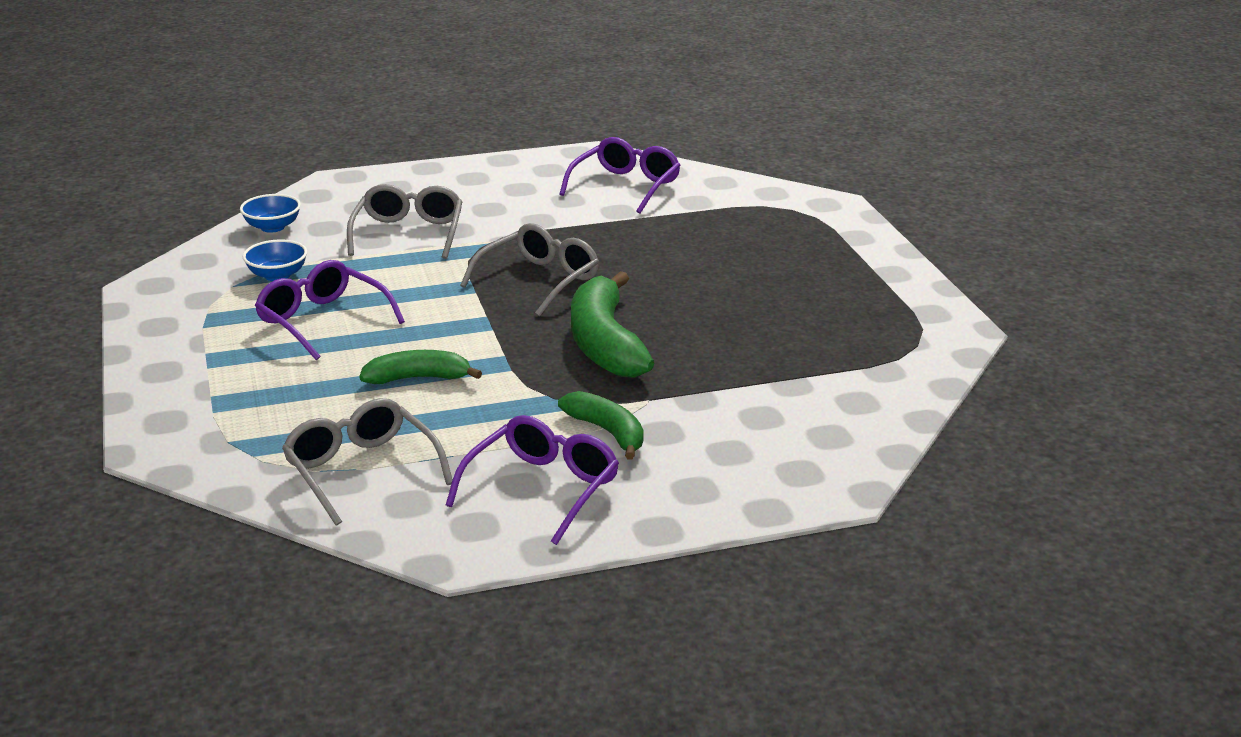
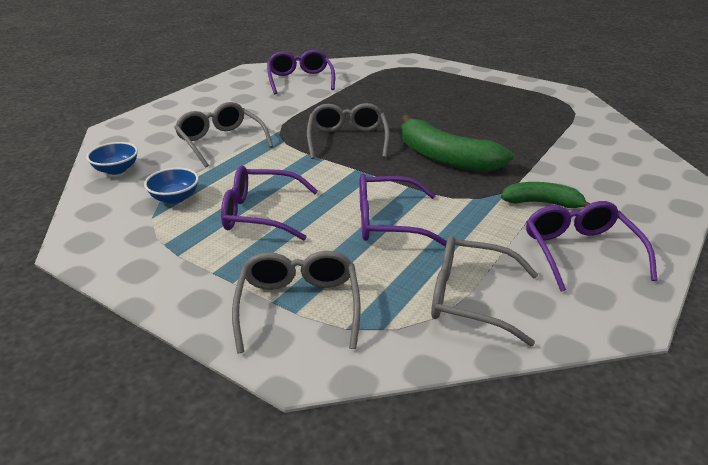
camera: 40 degrees left, 5 degrees up
(222, 409) = (298, 306): none -> grey glasses
(418, 378) = (388, 221): green banana -> purple glasses

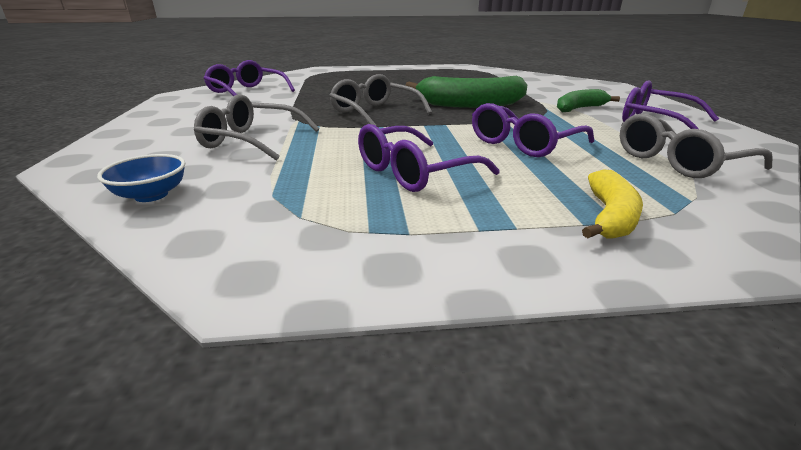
camera: 40 degrees left, 5 degrees down
(175, 198) = (292, 192): blue bowl -> none
(298, 306) = (609, 217): grey glasses -> yellow banana

